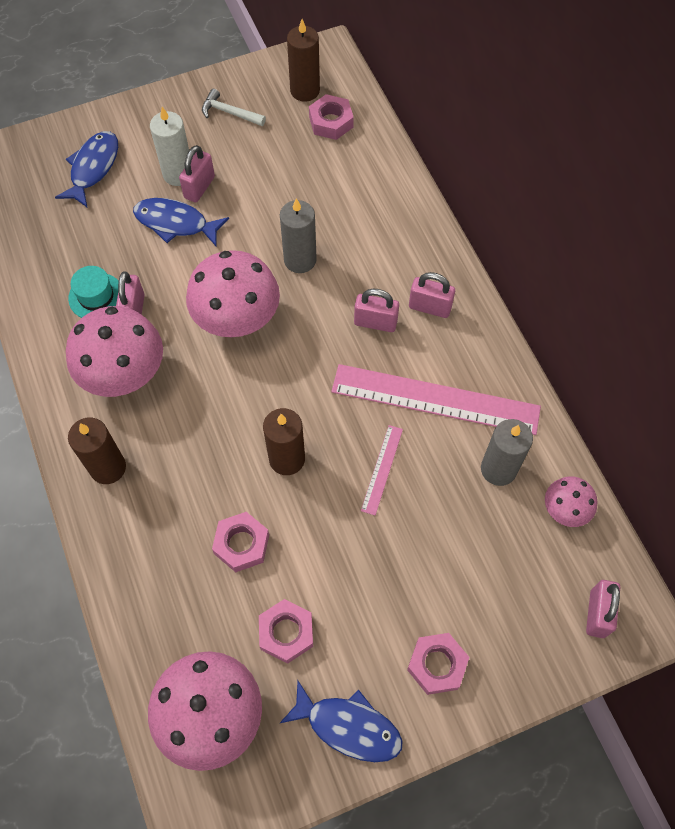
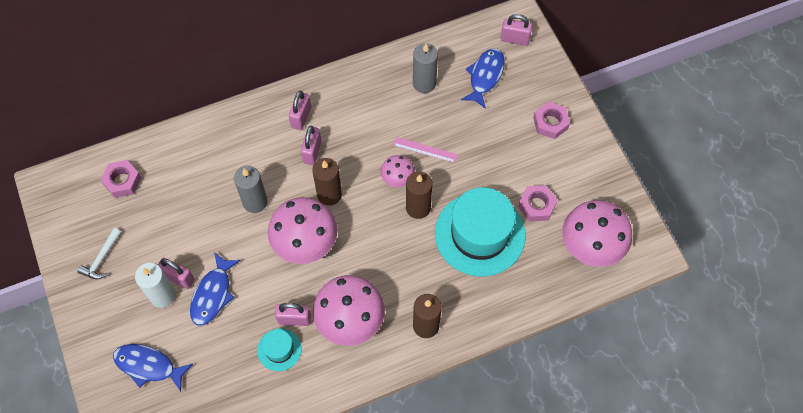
camera: 90 degrees left, 0 degrees up
(241, 544) = (480, 234): pink nut -> turquoise hat
(305, 90) = (86, 201): brown candle -> brown candle (329, 194)
(348, 726) = (590, 170): blue fish -> blue fish (485, 76)
(435, 399) = (374, 117): pink ruler -> none
(565, 510) = (451, 50): pink mushroom -> pink mushroom (397, 179)

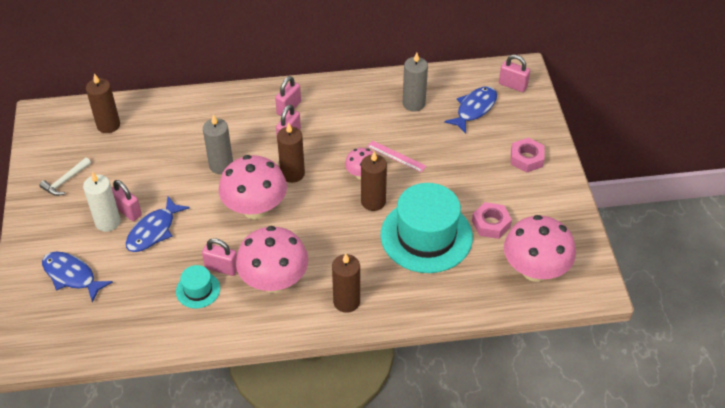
camera: 15 degrees right, 15 degrees down
(122, 181) = (108, 125): pink nut -> brown candle

